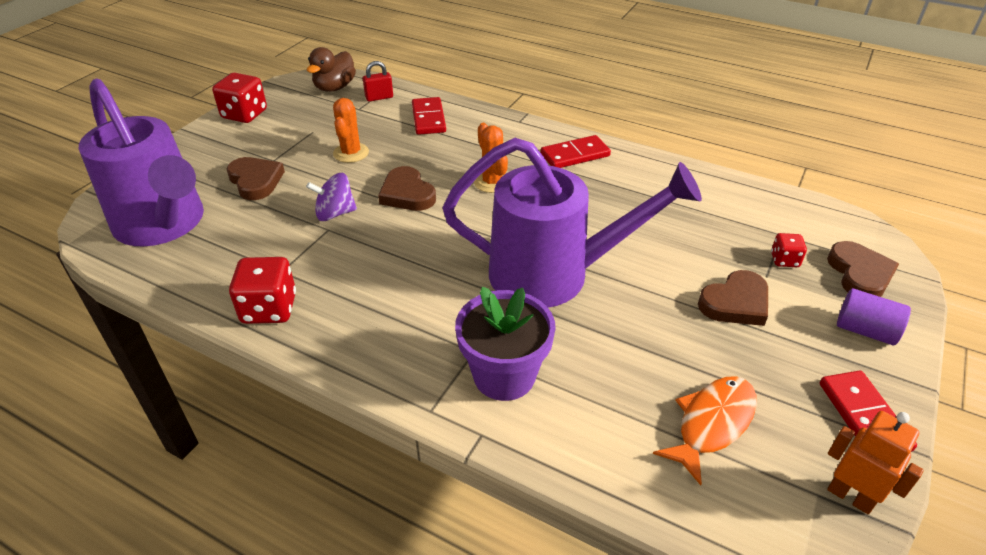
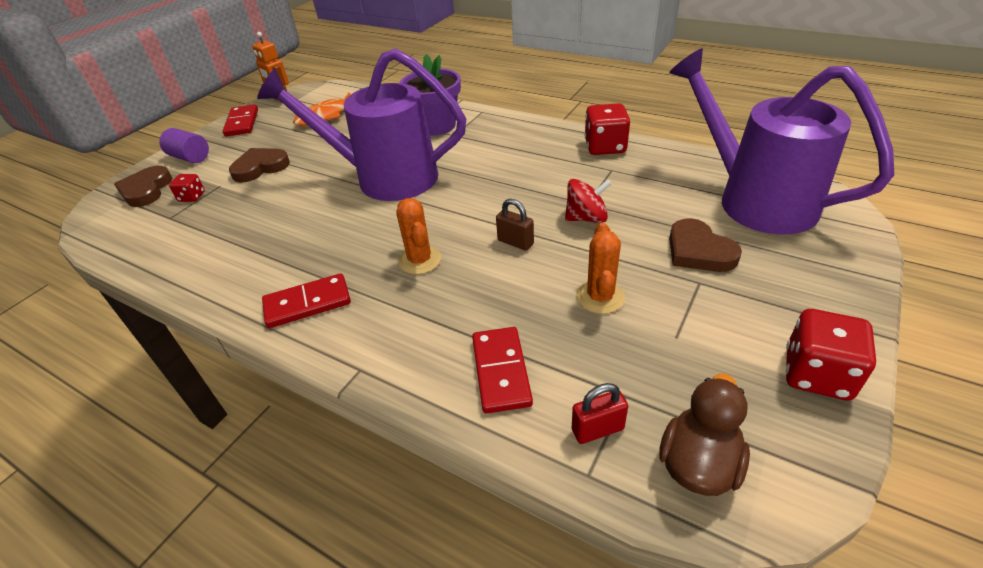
camera: 175 degrees left, 0 degrees up
(335, 213) = (586, 218): purple spinning top -> red spinning top
(407, 194) = (515, 242): brown heart -> brown padlock

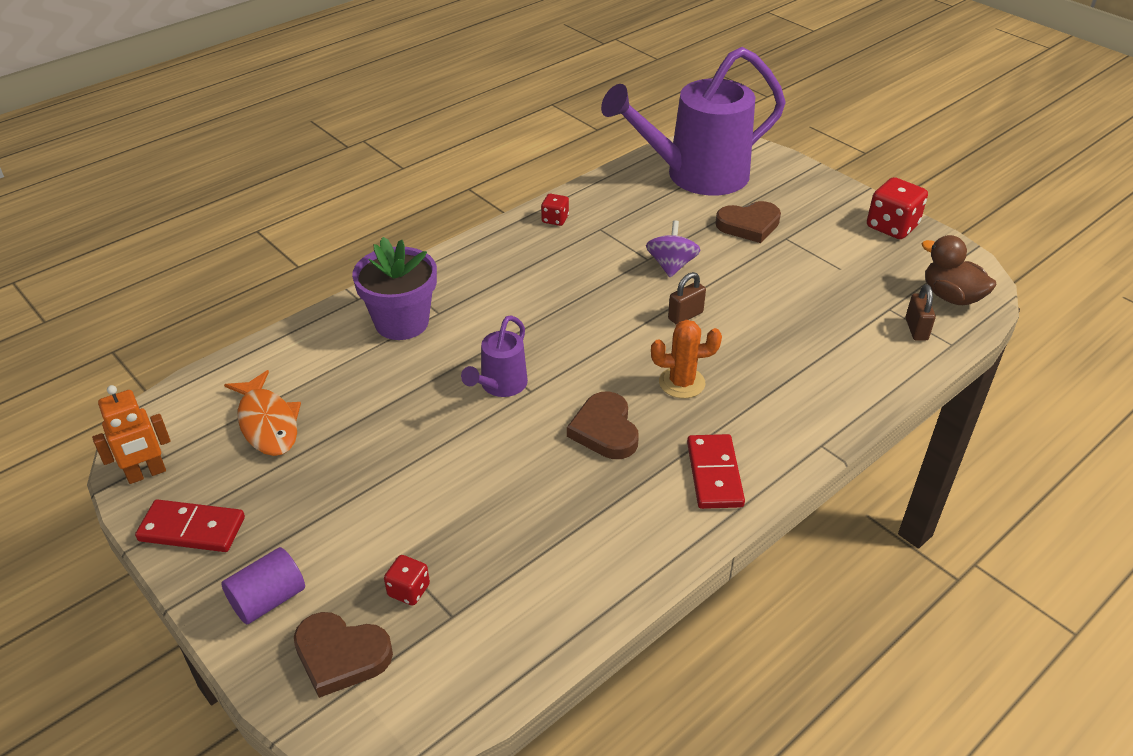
camera: 75 degrees left, 0 degrees up
(260, 167) = (377, 507): brown heart -> brown heart (605, 430)
(384, 178) = (500, 386): purple watering can -> purple watering can, size x0.45
(501, 371) = (849, 362): red domino -> none
(586, 218) = (671, 265): red spinning top -> purple spinning top
(597, 429) = (916, 329): red padlock -> brown padlock
(600, 297) = (783, 289): orange cactus -> none
(605, 147) = (555, 219): red dice -> red dice, size x0.55

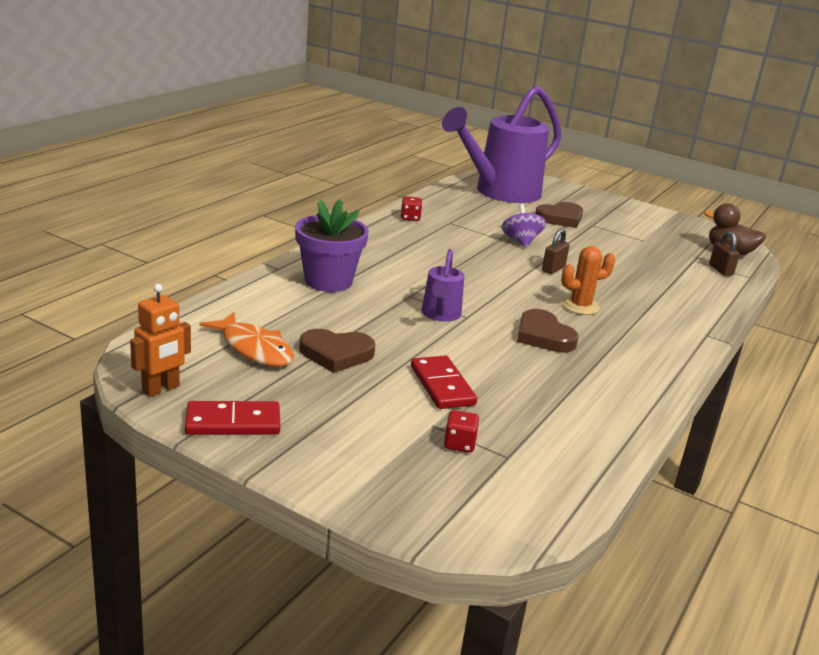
camera: 20 degrees left, 15 degrees down
(268, 599) = (340, 462): purple cylinder -> none
(341, 656) = (432, 491): brown heart -> brown heart (336, 354)
(714, 474) = (644, 356): red domino -> red domino (442, 386)
(892, 226) = (661, 217): red dice -> none

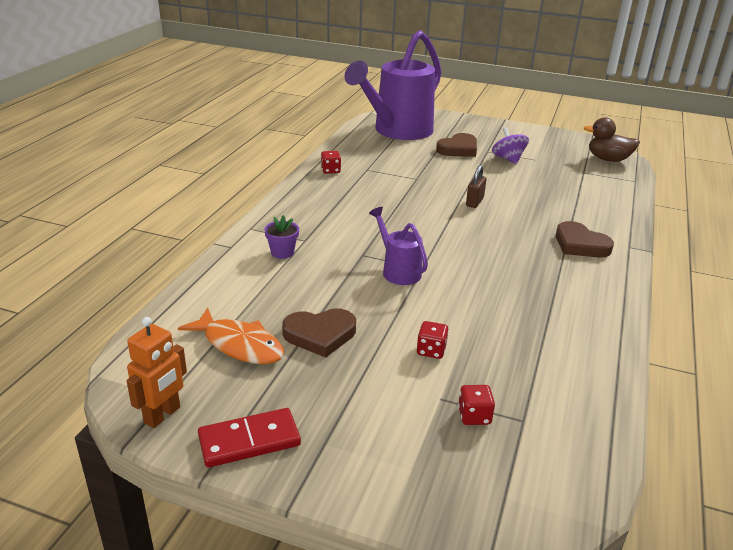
camera: 10 degrees left, 5 degrees up
(328, 281) = (282, 252): purple flower pot -> purple flower pot, size x0.50
(440, 315) = (398, 271): purple watering can -> purple watering can turned 150 degrees clockwise
(442, 386) = (431, 350): red domino -> red dice
(521, 241) = (435, 178): purple spinning top -> purple spinning top (508, 159)
(543, 336) = (497, 275): brown heart -> brown heart (580, 244)
(580, 306) = (513, 237): orange cactus -> none
(720, 270) = (609, 178): brown padlock -> none

